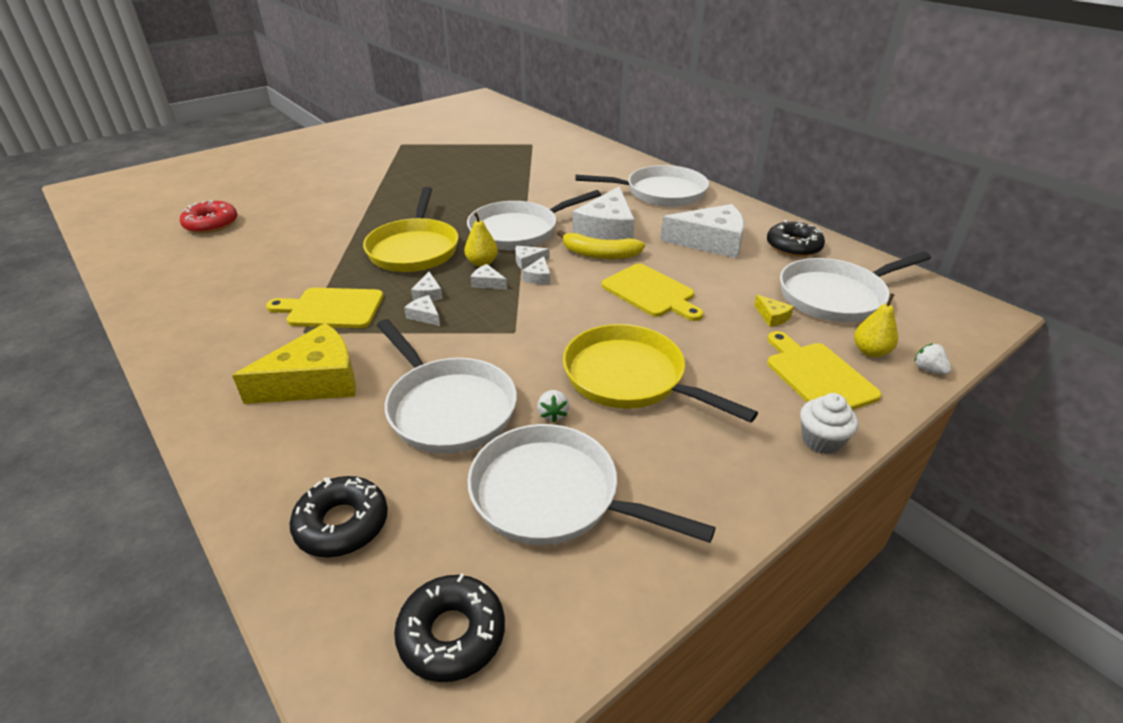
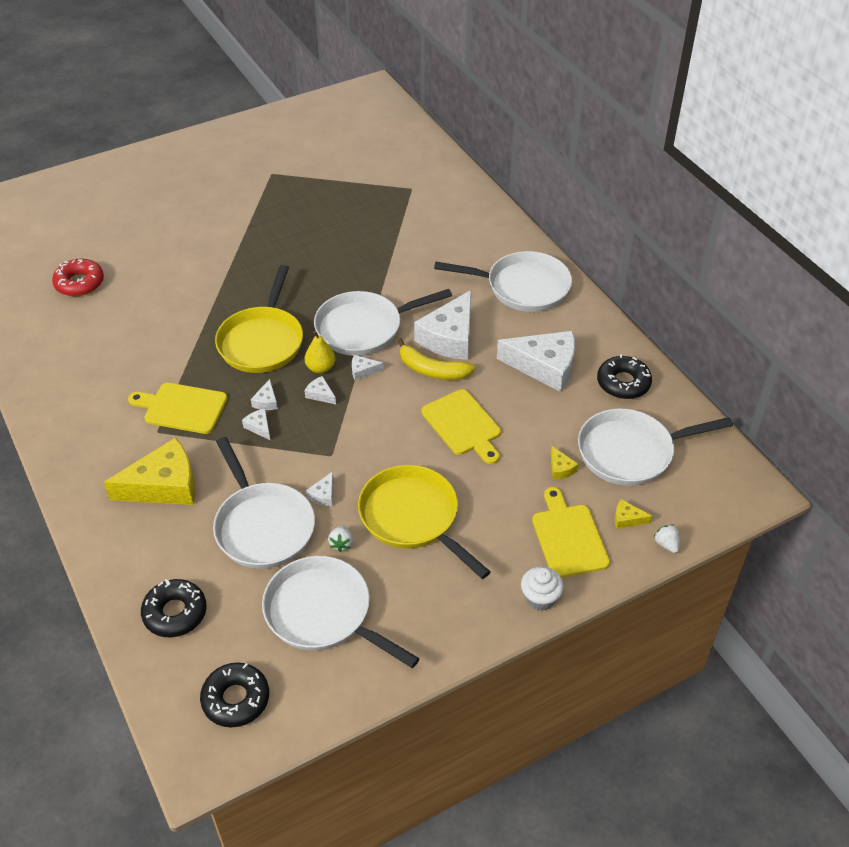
camera: 10 degrees right, 10 degrees up
(538, 277) = (368, 393): white cheese -> white cheese (323, 495)
(870, 351) = (627, 519): yellow pear -> yellow cheese

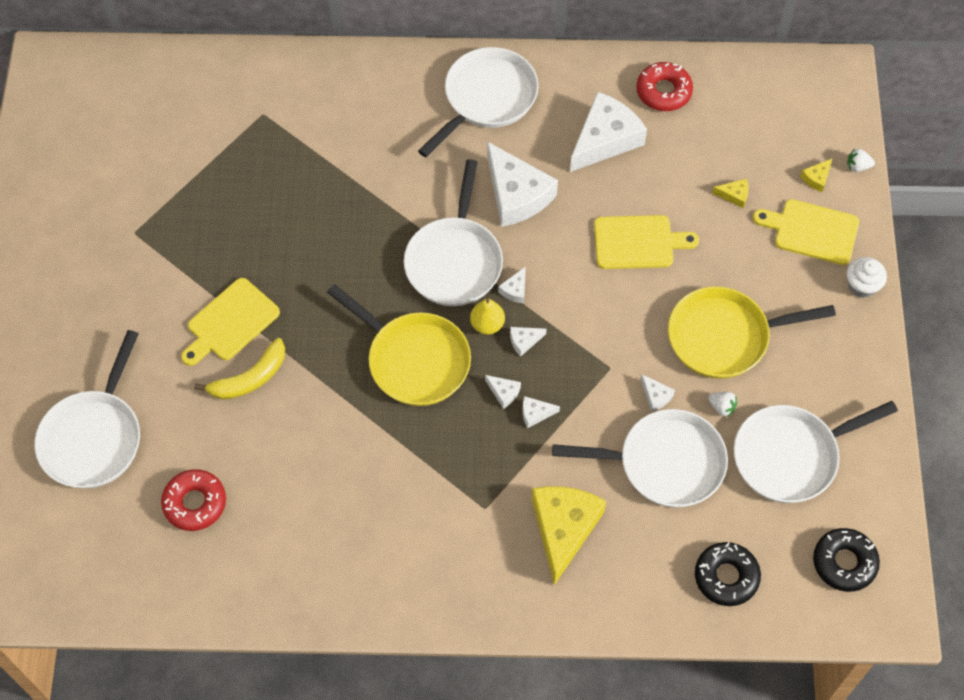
camera: 60 degrees left, 15 degrees up
(182, 408) = (465, 473): yellow cutting board -> yellow cutting board (230, 322)
(432, 370) = (551, 232): yellow banana -> yellow banana (250, 378)
(623, 383) = (663, 91): black donut -> red donut
(631, 452) = (747, 133): white pan -> white pan (94, 437)

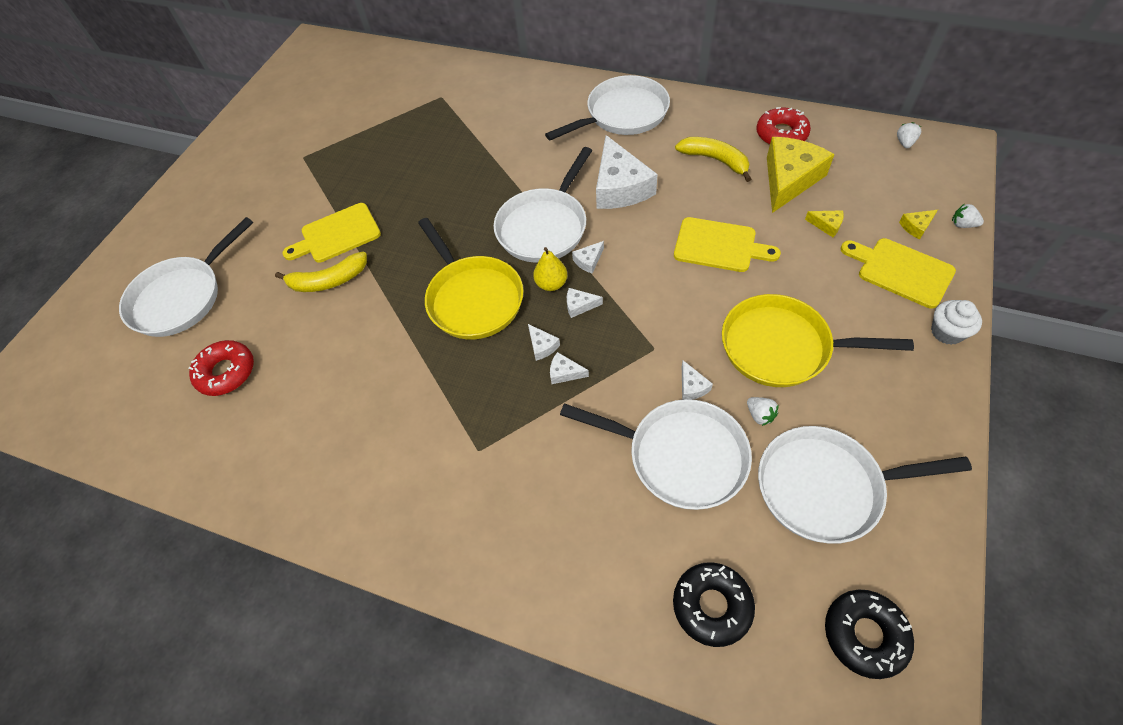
camera: 25 degrees right, 5 degrees down
(563, 529) = (548, 495): yellow cheese -> yellow cheese (789, 179)
(605, 139) = (715, 160): white cheese -> yellow banana
(788, 78) = (904, 143): none -> white strawberry

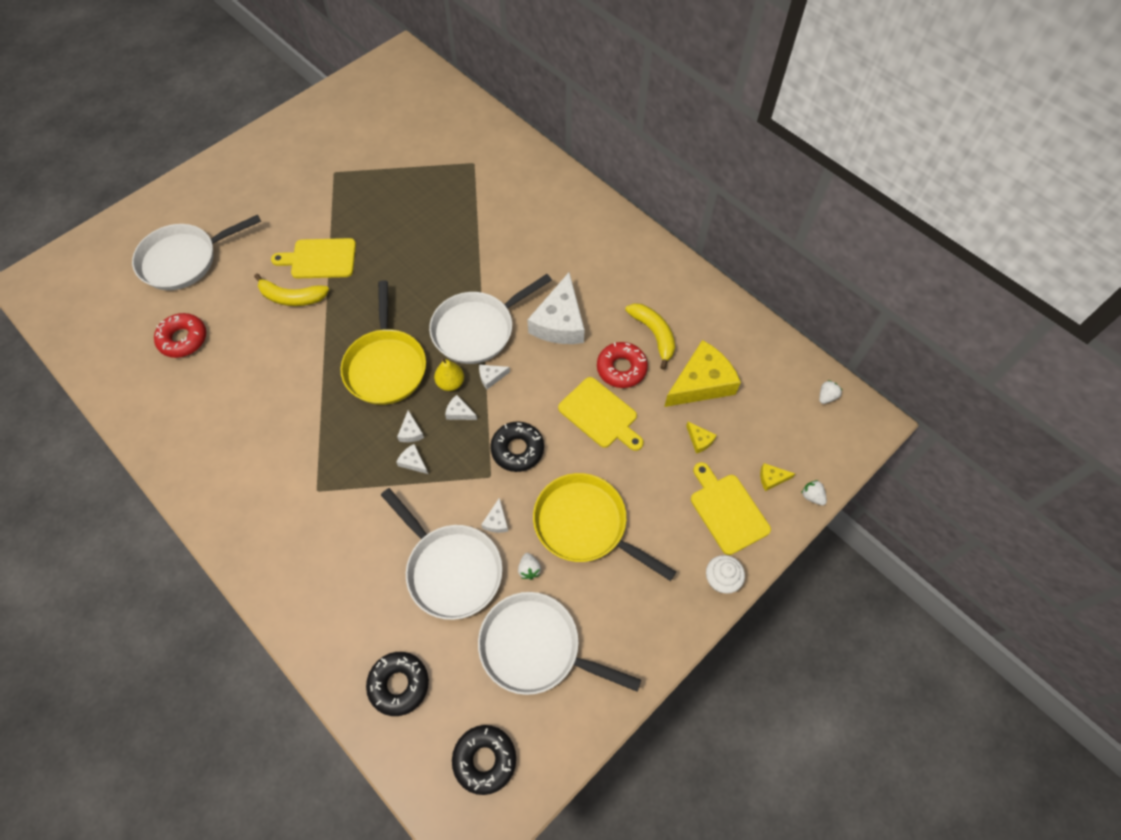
camera: 20 degrees right, 5 degrees up
(622, 114) = (609, 252): white pan -> none
(663, 311) = (517, 449): none -> black donut
(781, 134) = (727, 336): red donut -> red donut (621, 368)

